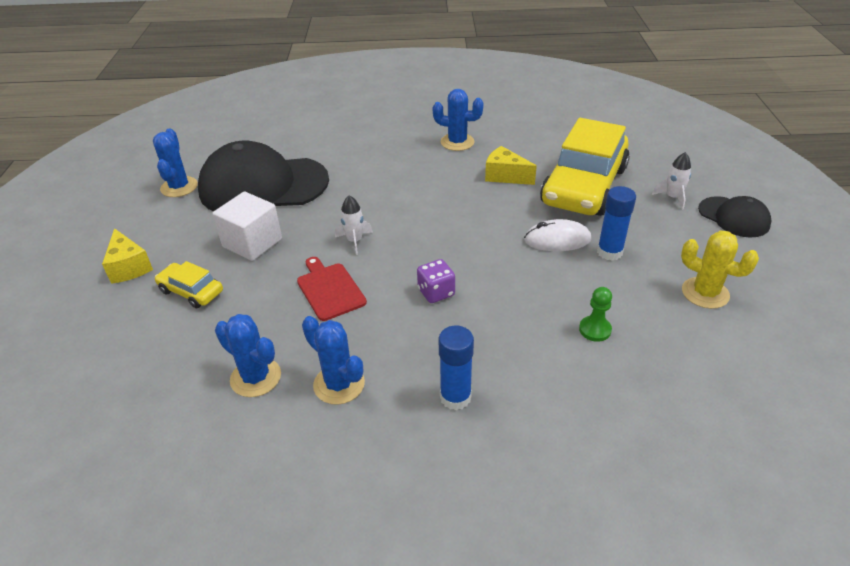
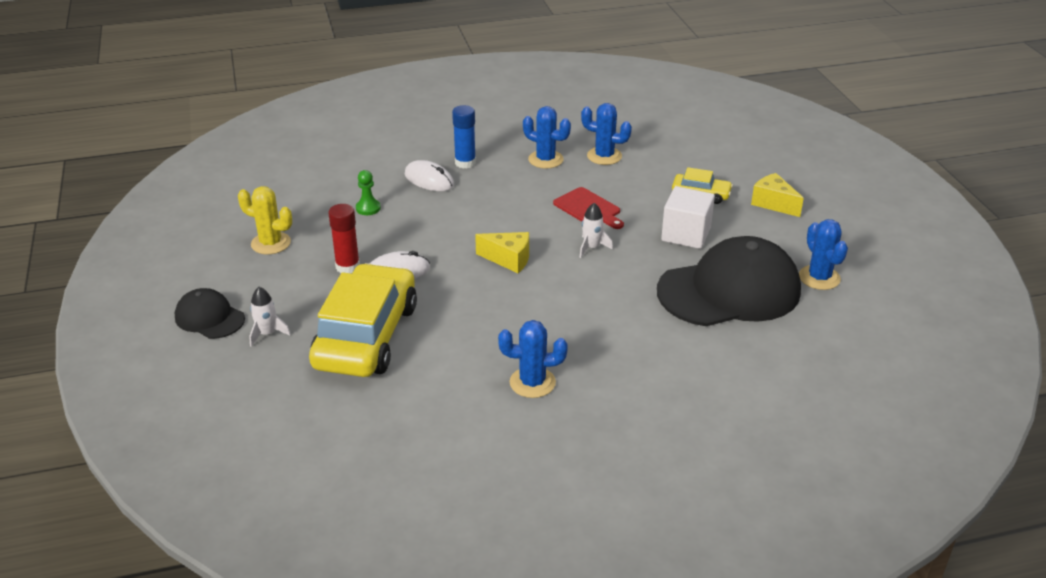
camera: 165 degrees right, 5 degrees down
(436, 292) = (499, 217): purple dice -> none
(505, 176) = (459, 338): yellow cheese -> yellow cheese (509, 259)
(512, 369) = (429, 180): none -> white mouse
(609, 252) = (347, 267): blue glue stick -> red glue stick

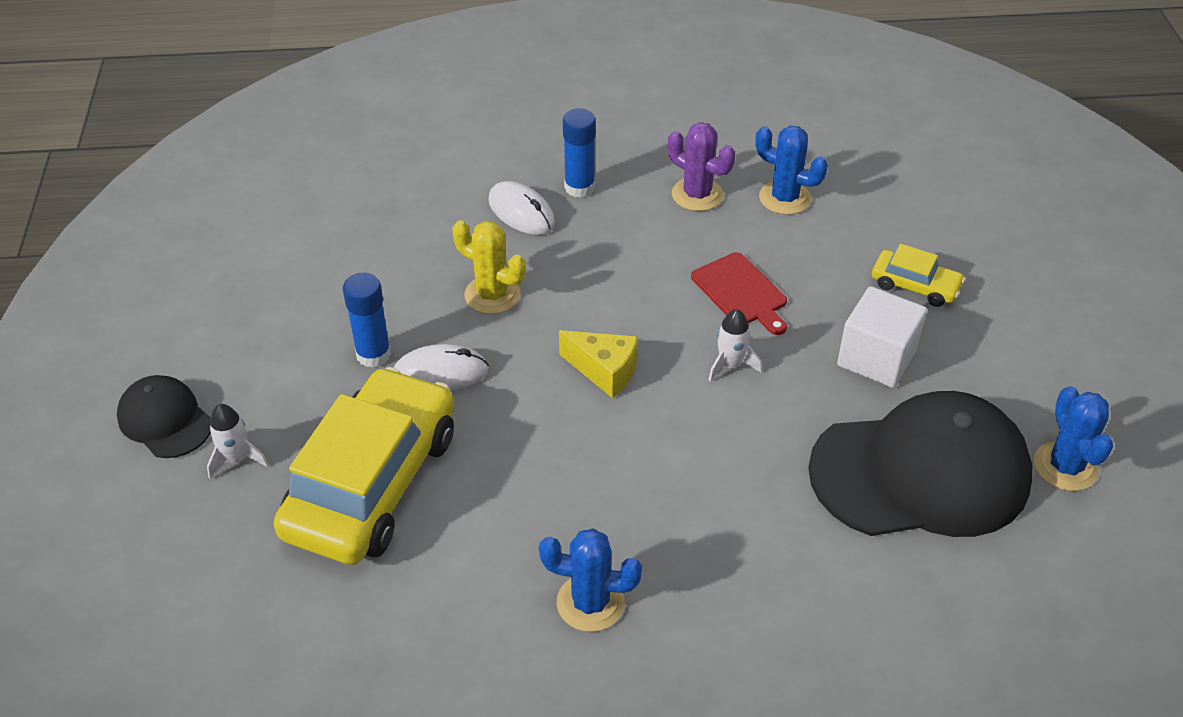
camera: 10 degrees right, 10 degrees up
(271, 243) = (277, 299): yellow cactus -> yellow cactus (492, 295)
(347, 267) = (373, 354): red glue stick -> blue glue stick
(368, 208) = (424, 253): green pawn -> none
(545, 159) = (697, 195): blue cactus -> purple cactus
(773, 203) = (1022, 316): yellow cheese -> none

